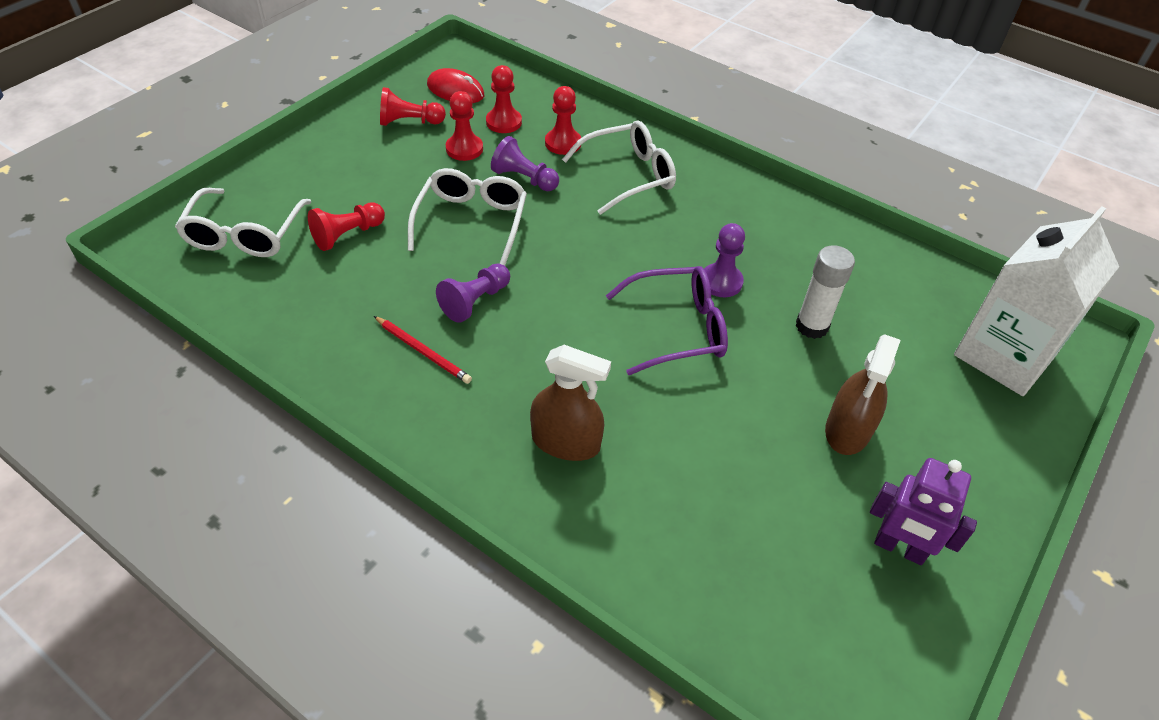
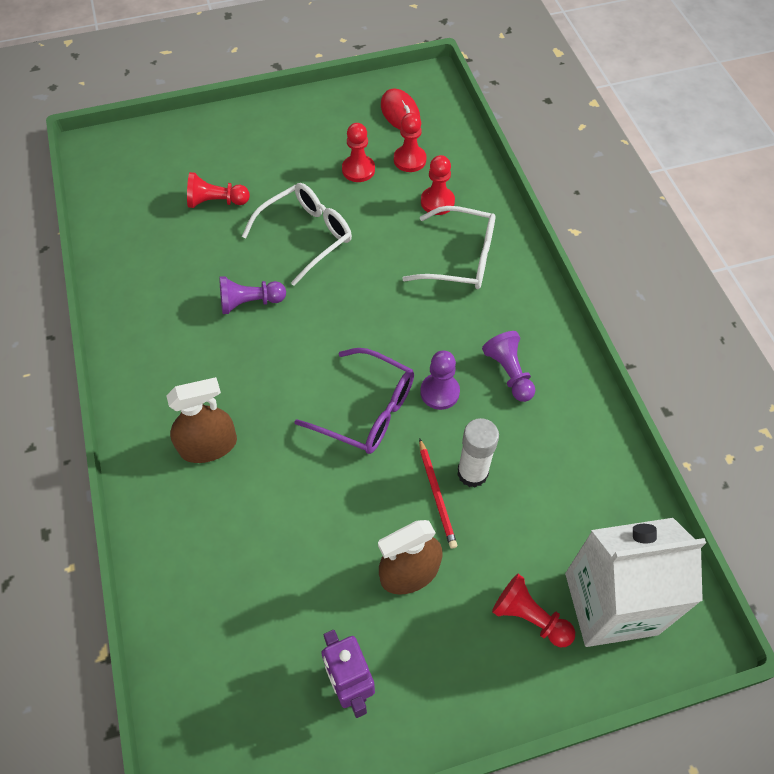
camera: 40 degrees right, 10 degrees up
(244, 235) = (155, 167): white glasses -> none
(409, 122) = (340, 126): red pawn -> red pawn (529, 617)
(423, 351) = (183, 321): red pencil -> red pencil (437, 495)
(524, 179) = (378, 219): purple pawn -> purple pawn (509, 373)
(566, 442) = (208, 446): brown spray bottle -> brown spray bottle turned 75 degrees counterclockwise

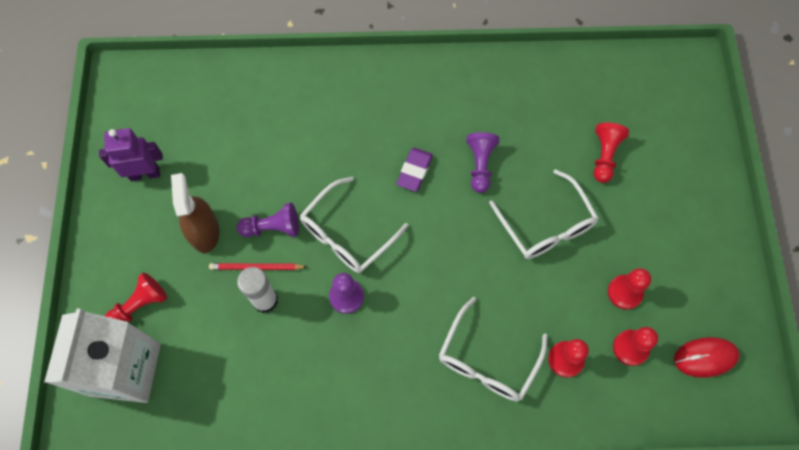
camera: 105 degrees right, 10 degrees up
(208, 446) = (351, 115): brown spray bottle -> none
(271, 362) = (414, 171): none -> purple eraser
(367, 410) = (347, 234): purple glasses -> white glasses
(509, 373) = (348, 362): purple pawn -> purple pawn (273, 227)

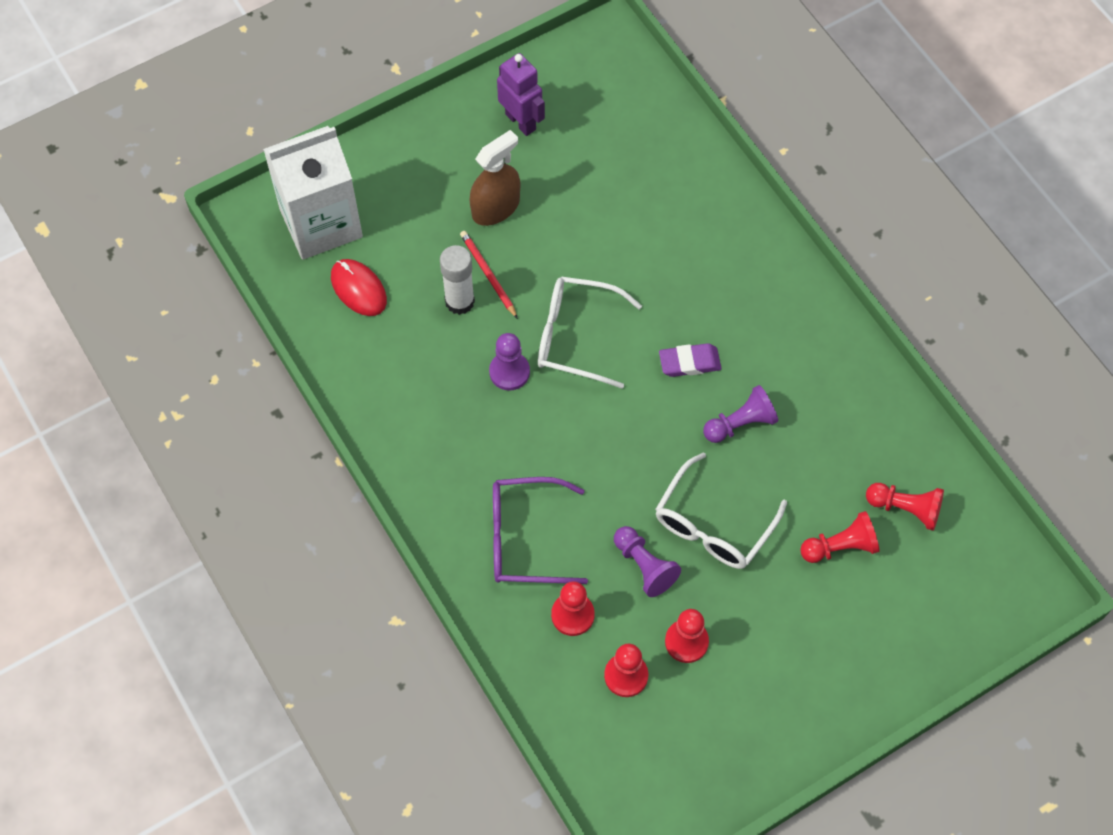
camera: 60 degrees right, 5 degrees down
(140, 305) = (388, 198): red pawn -> red pawn (905, 509)
(273, 227) = (539, 265): purple pawn -> purple pawn (644, 566)
(487, 360) = (525, 538): white glasses -> purple glasses
(705, 357) = (663, 759): red mouse -> red mouse (358, 289)

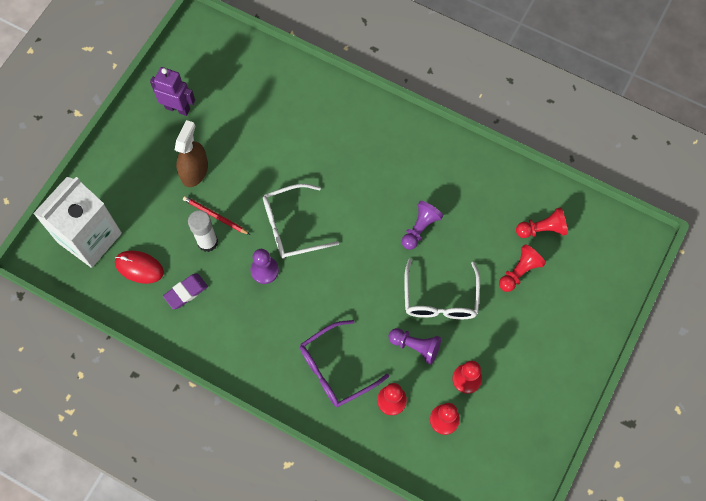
camera: 30 degrees left, 5 degrees up
(689, 362) = (368, 207): purple eraser -> purple eraser (186, 292)

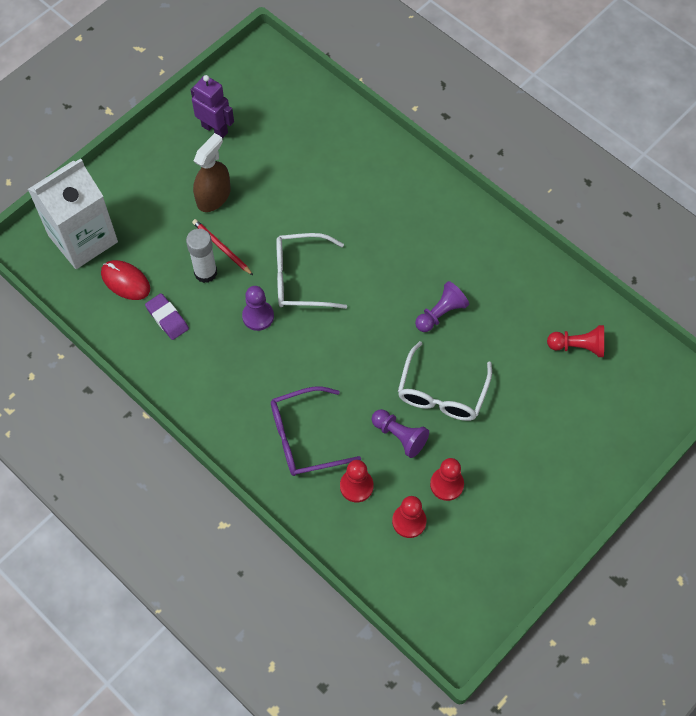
camera: 15 degrees right, 5 degrees down
(186, 292) = (167, 318): purple eraser -> purple eraser turned 75 degrees clockwise
(519, 272) = (539, 386): red pawn -> none

